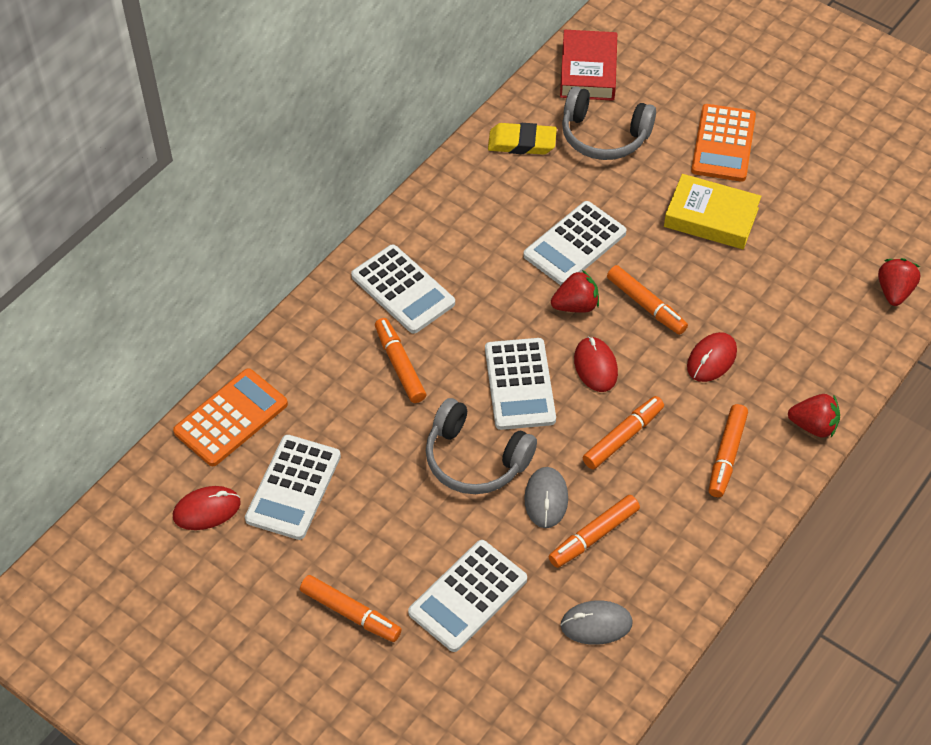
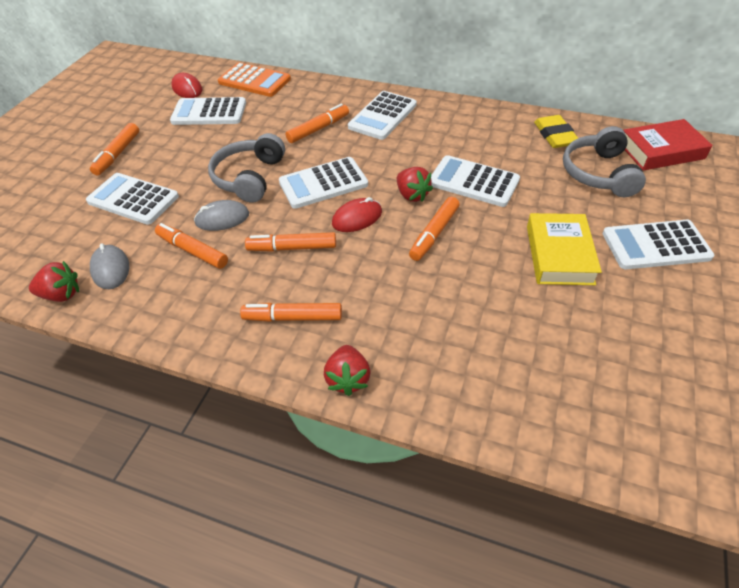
camera: 75 degrees right, 5 degrees down
(623, 437) = (292, 248): orange marker -> orange marker turned 150 degrees clockwise
(711, 359) = (396, 286): red mouse -> none
(723, 143) = (655, 245): orange calculator -> white calculator
(894, 291) = (563, 423): red strawberry -> red strawberry (62, 294)

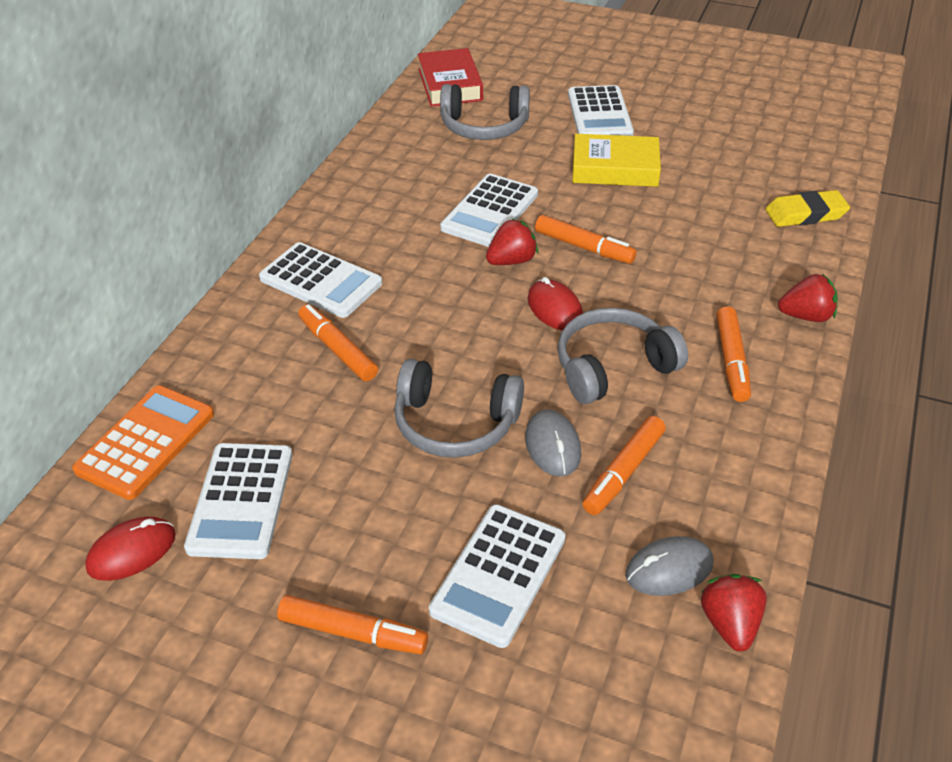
camera: 90 degrees left, 5 degrees down
(292, 248) = (613, 367): orange marker -> grey headphones
(323, 183) = (479, 341): white calculator -> none
(555, 135) = (406, 144): yellow eraser -> yellow eraser (805, 214)

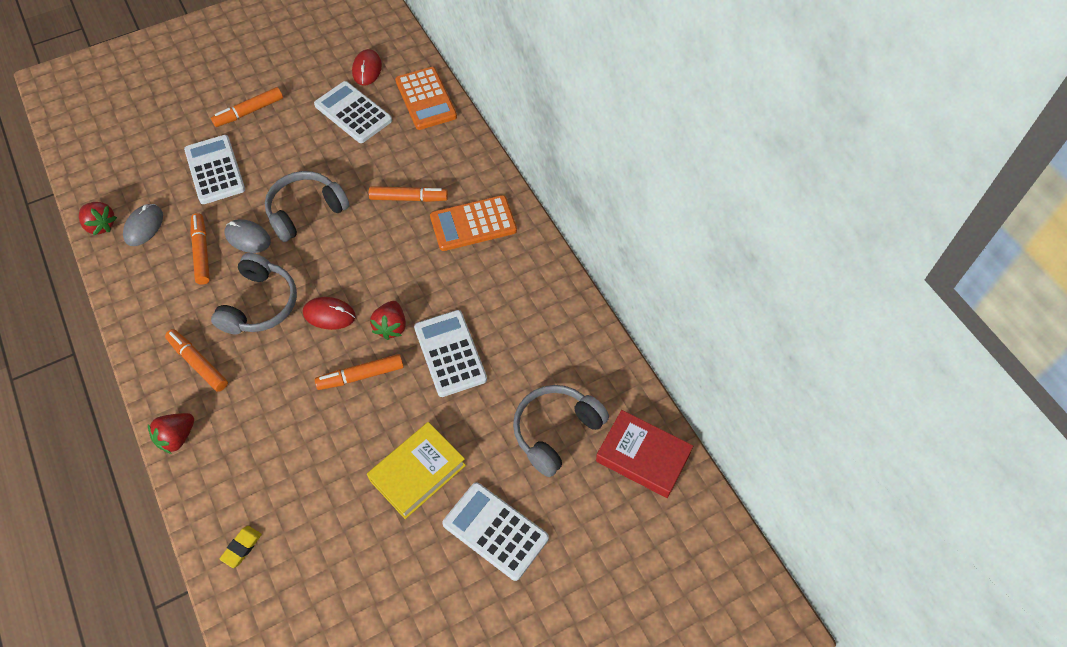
camera: 130 degrees right, 15 degrees up
(320, 281) = (473, 224): white calculator -> orange calculator
(805, 214) = (242, 547): yellow eraser -> yellow eraser, size x0.60

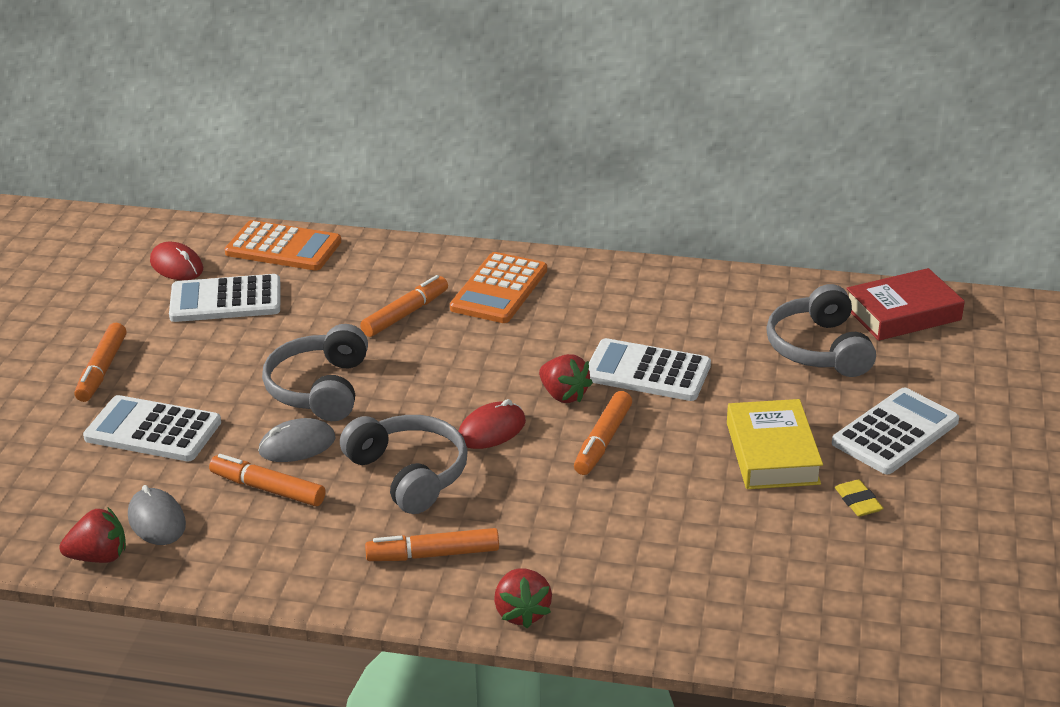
camera: 50 degrees left, 25 degrees down
(242, 547) = (734, 617): yellow eraser -> yellow eraser (858, 502)
(495, 531) = (895, 432): white calculator -> white calculator turned 150 degrees clockwise

